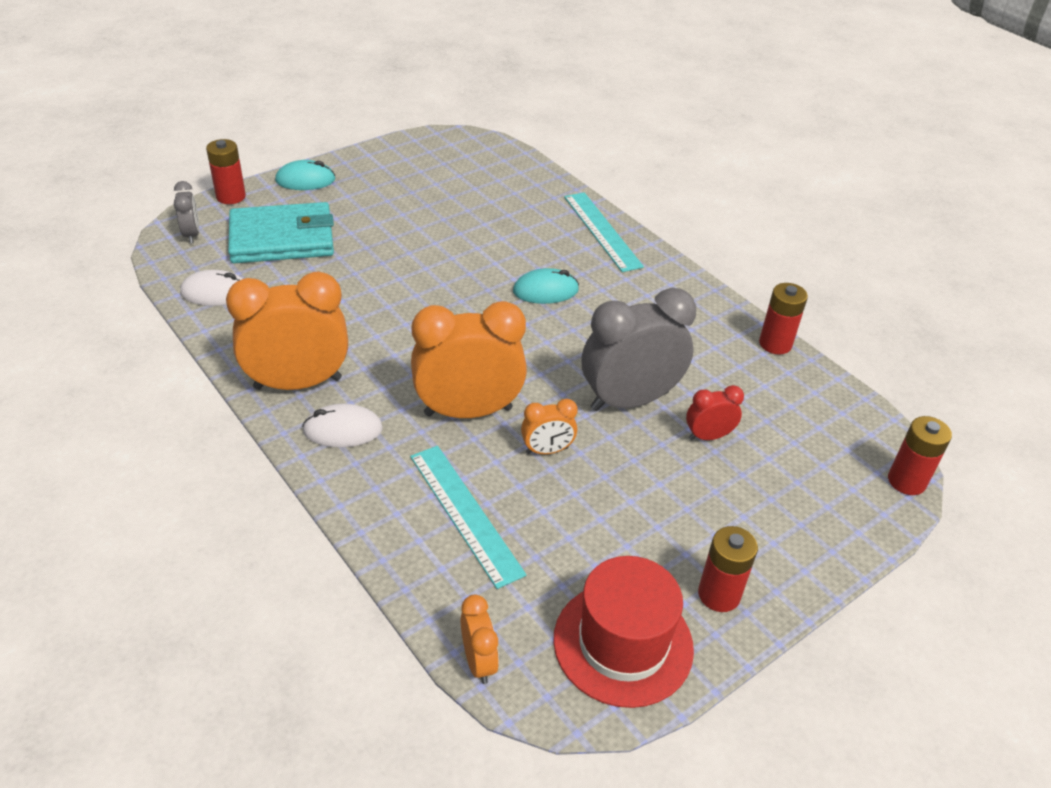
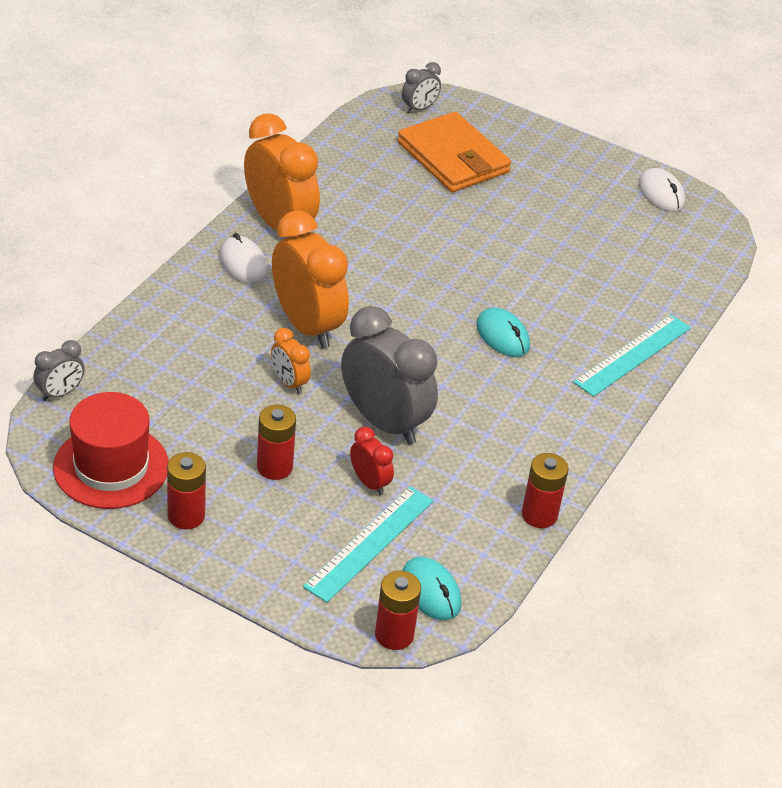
camera: 65 degrees right, 0 degrees up
(215, 292) = (355, 147): white mouse -> white mouse (661, 193)
(231, 196) = (488, 110): red battery -> red battery (274, 467)
(282, 238) = (453, 158): turquoise wallet -> orange wallet
(305, 180) = (550, 143): turquoise mouse -> turquoise mouse (431, 591)
(465, 513) = (194, 352): turquoise ruler -> turquoise ruler (370, 543)
(479, 661) = (60, 393): orange clock -> grey clock

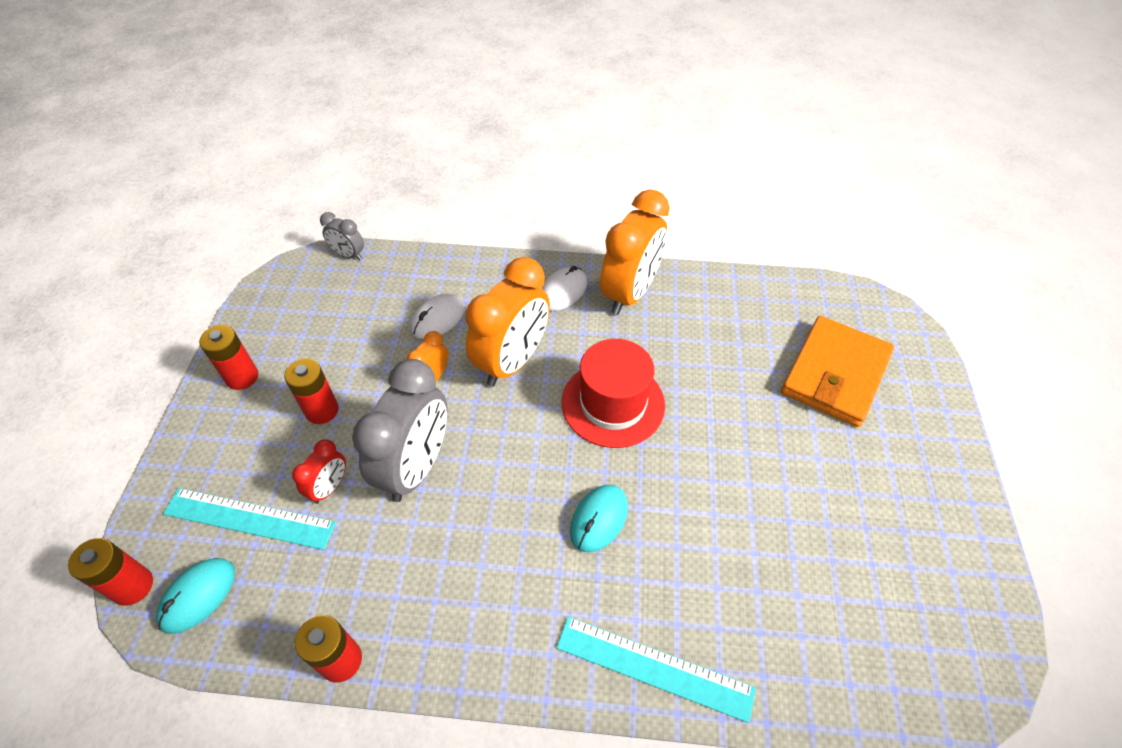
camera: 70 degrees right, 10 degrees up
(111, 466) = (281, 312): red hat -> red hat (613, 403)
(419, 109) = (880, 321): grey clock -> none
(661, 193) = (971, 593): white mouse -> white mouse (438, 319)

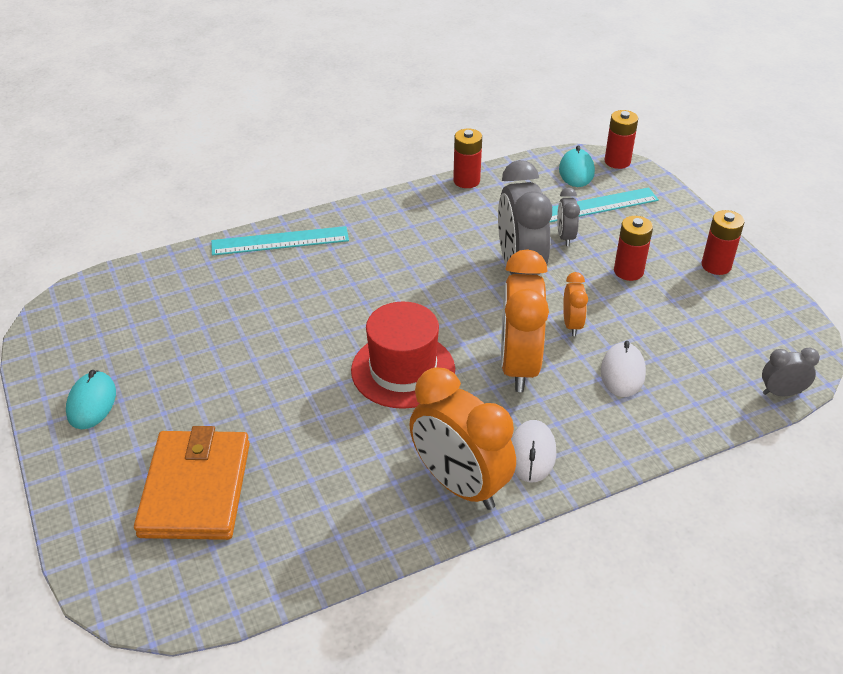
camera: 150 degrees right, 10 degrees down
(329, 487) = (565, 237): red clock -> grey clock
(599, 519) = (361, 292): turquoise mouse -> turquoise mouse (91, 403)
(630, 293) = (459, 484): orange clock -> orange clock turned 45 degrees counterclockwise

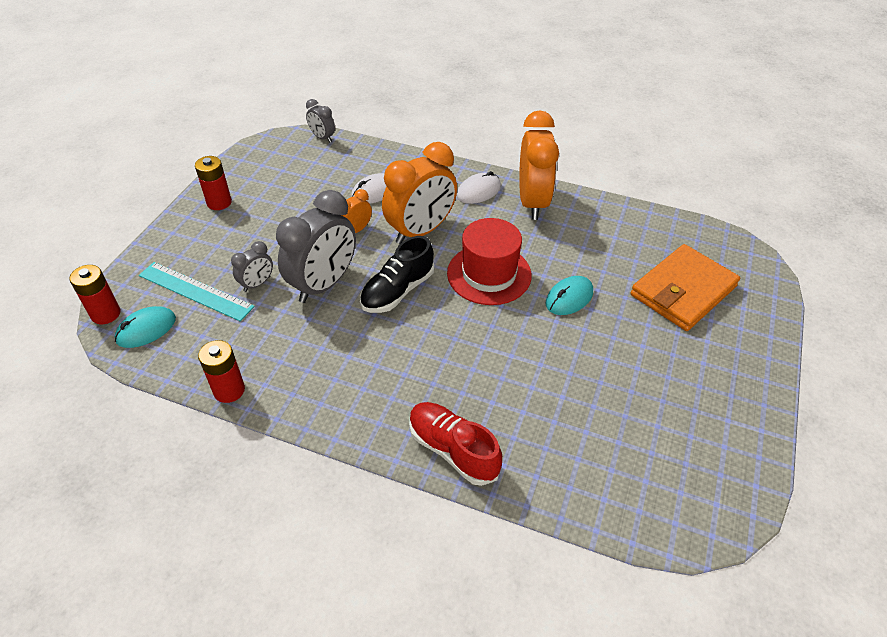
camera: 135 degrees left, 5 degrees up
(91, 403) = (724, 398): turquoise mouse -> turquoise mouse (569, 298)
(280, 241) = (453, 450): turquoise ruler -> red shoe
(457, 303) = (398, 291): none -> black shoe
(628, 271) = (268, 235): red battery -> none

